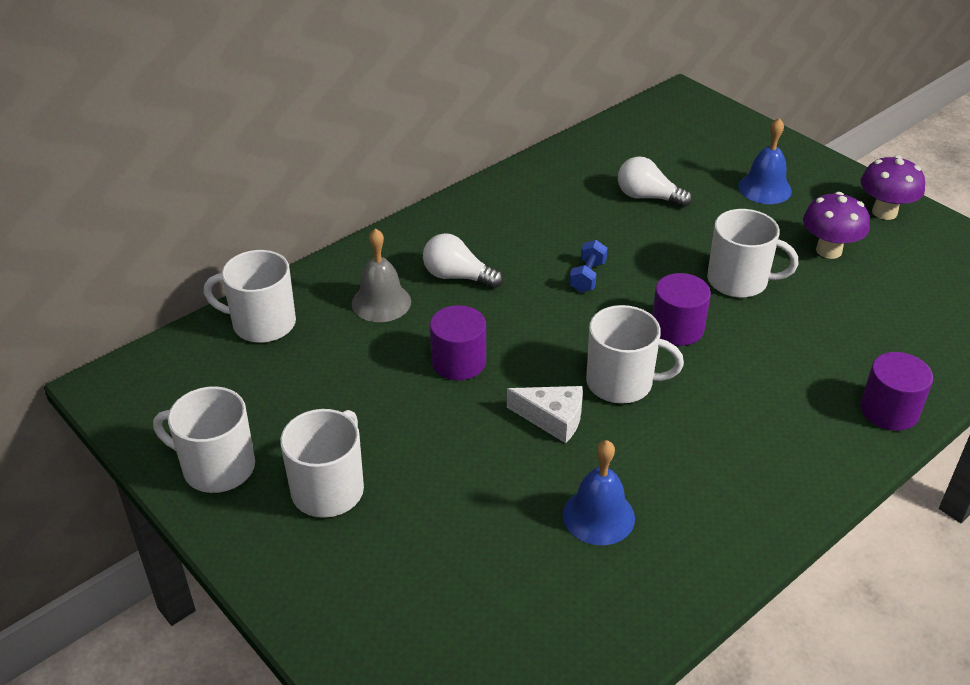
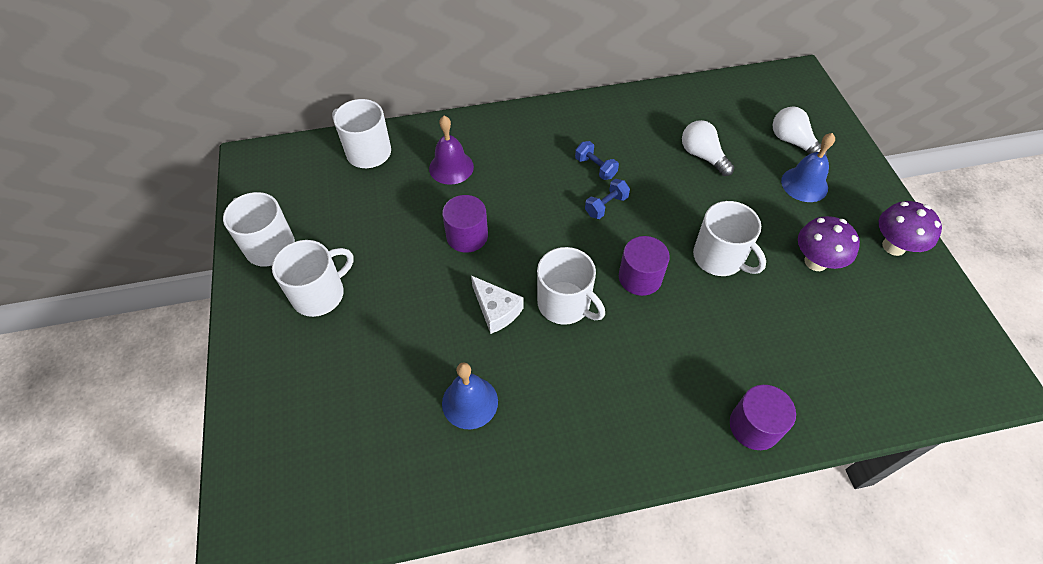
camera: 30 degrees right, 15 degrees up
(381, 302) = (451, 167): grey bell -> purple bell
(457, 276) = (515, 168): white light bulb -> white light bulb (792, 142)
(546, 246) = (595, 167): none -> blue dumbbell

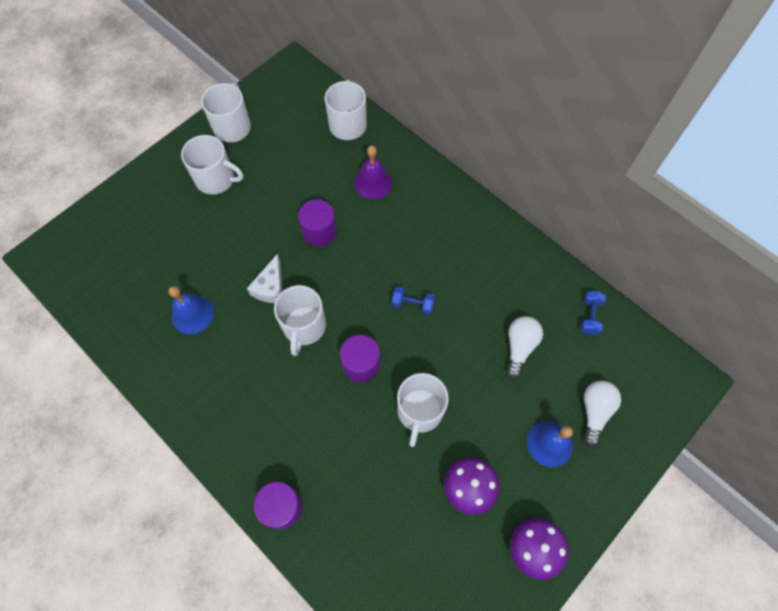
camera: 55 degrees right, 10 degrees up
(595, 167) = (445, 276): blue dumbbell -> blue dumbbell (589, 316)

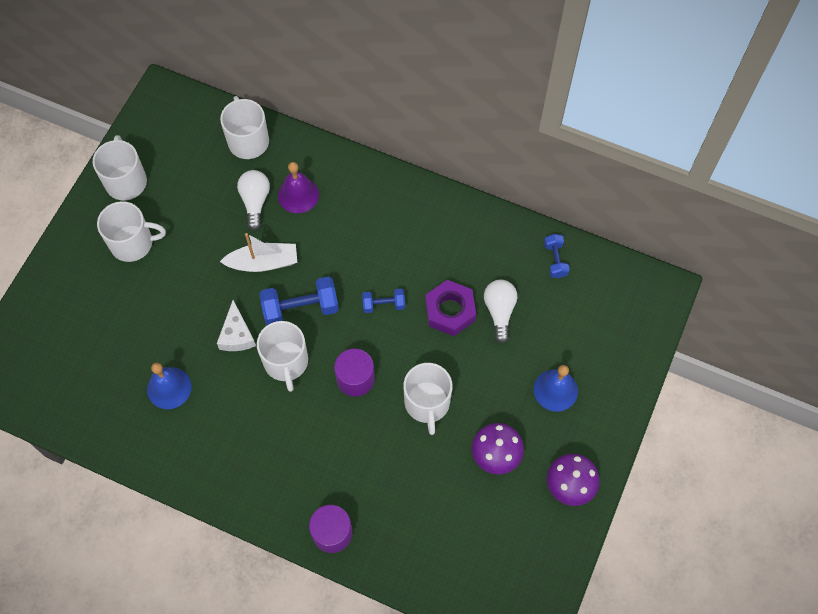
camera: 20 degrees left, 0 degrees up
(319, 231) = (263, 262): purple cylinder -> white boat
(336, 282) = (300, 308): none -> blue dumbbell
(472, 331) = (450, 311): none -> purple nut
(594, 411) = (586, 347): white light bulb -> white light bulb (255, 202)

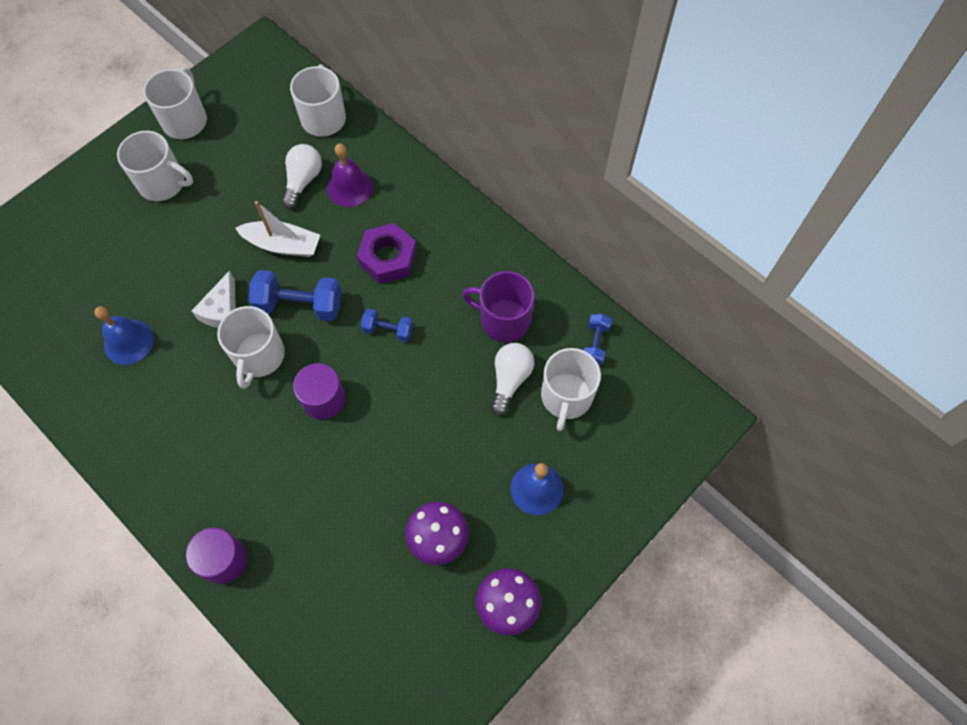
camera: 20 degrees right, 0 degrees up
(427, 403) = (388, 453): white mug -> white mug (566, 397)
(450, 311) = (456, 361): purple nut -> purple nut (388, 258)
(474, 264) = (503, 319): none -> purple mug

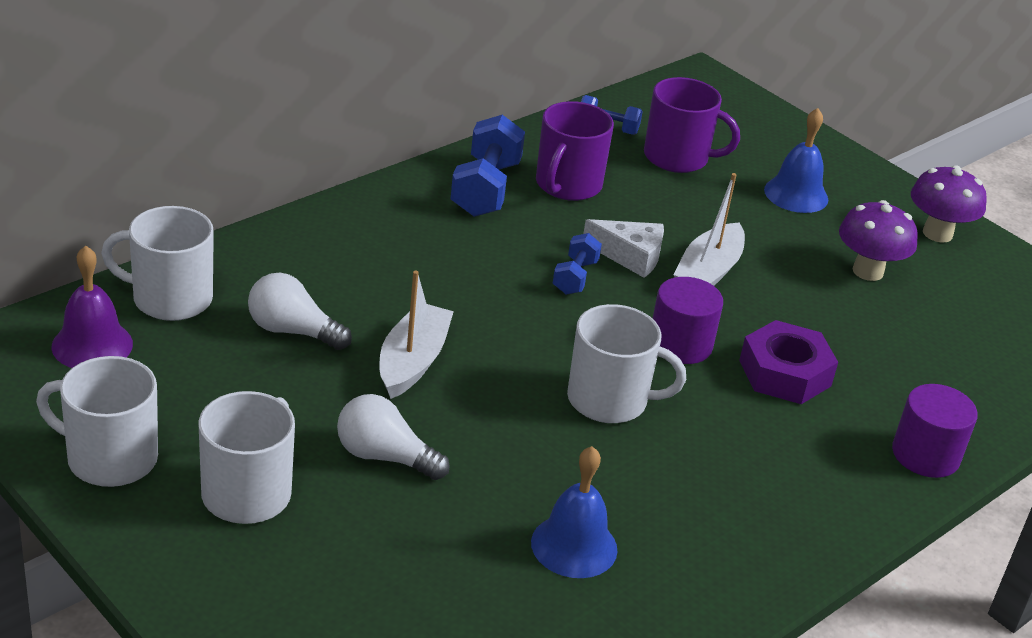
camera: 90 degrees left, 30 degrees down
(222, 310) = (524, 434): white cheese -> white cheese (630, 256)
(299, 305) = (524, 353): blue dumbbell -> blue dumbbell (485, 189)
(349, 187) = (319, 286): purple bell -> purple bell (92, 345)
(388, 258) = (456, 264): purple nut -> purple nut (785, 373)
(412, 418) = (708, 272): none -> white boat
(510, 379) = (653, 192): white light bulb -> white light bulb (384, 457)
(566, 397) = (678, 157): white mug -> purple mug

